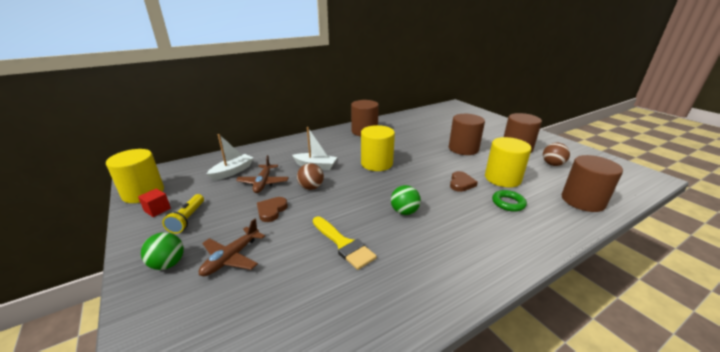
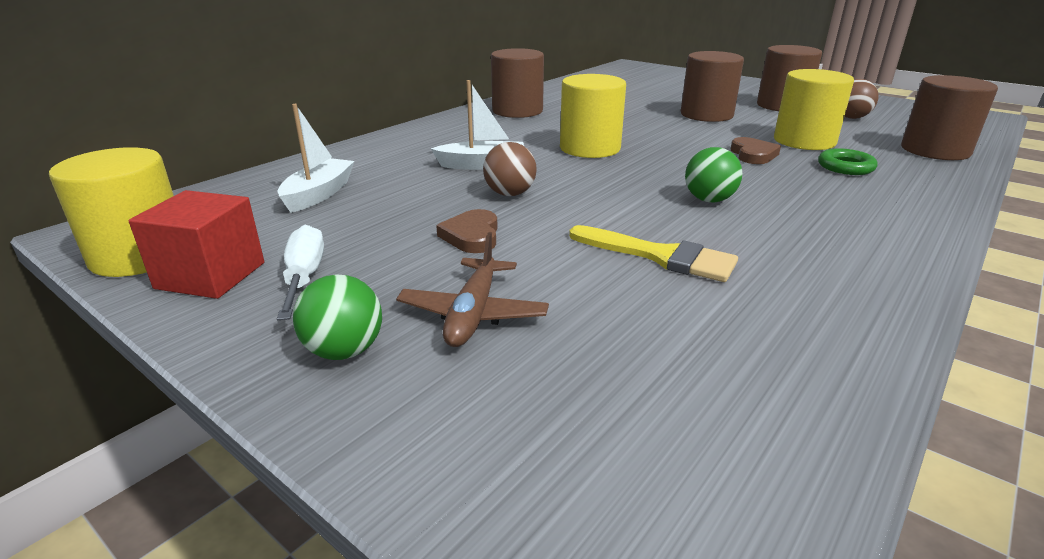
camera: 20 degrees left, 0 degrees up
(157, 209) = (211, 275): red cube -> red cube, size x1.75
(188, 219) = (304, 277): yellow flashlight -> white screwdriver
(263, 183) = (406, 201): brown plane -> none

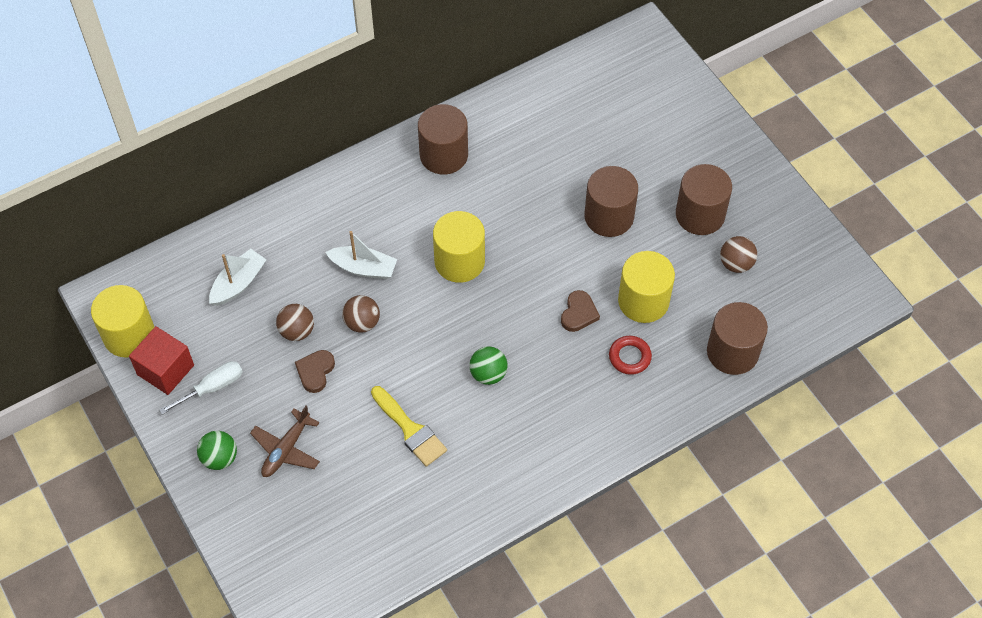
camera: 20 degrees right, 30 degrees up
(304, 277) = (212, 387): white screwdriver -> white screwdriver turned 45 degrees clockwise
(423, 212) = (297, 331): none -> brown ball
(845, 167) = (629, 357): green ring -> red ring

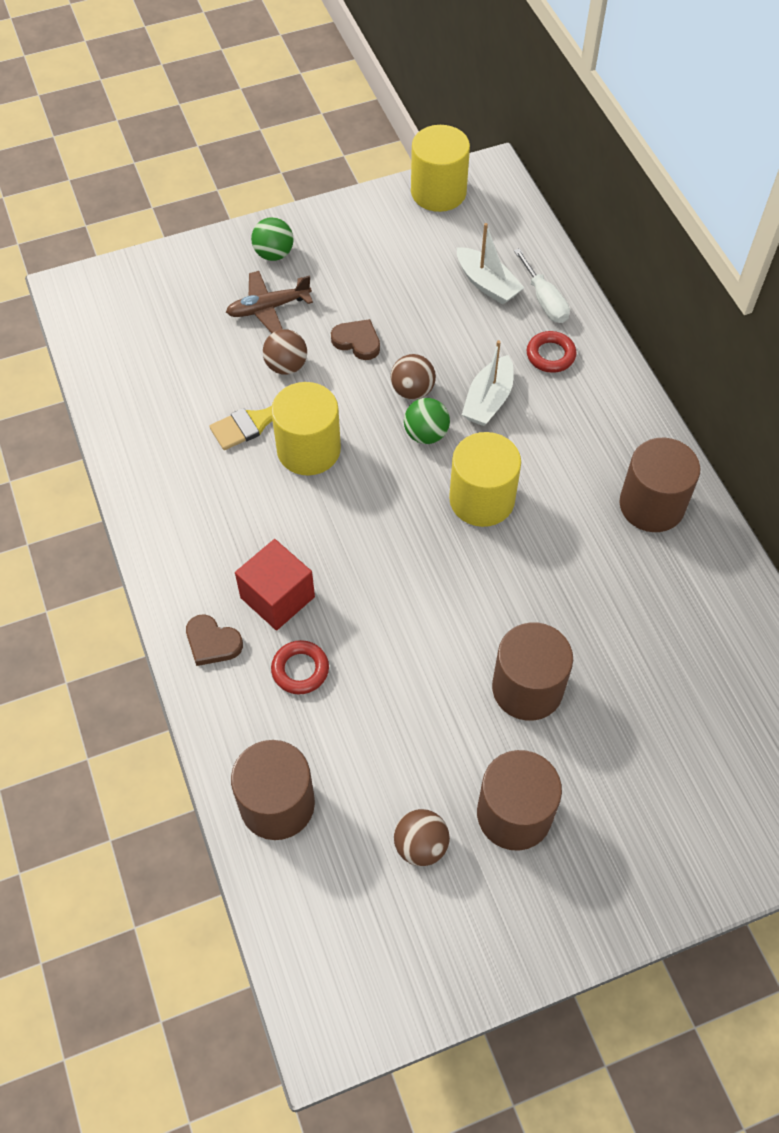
camera: 100 degrees right, 0 degrees up
(165, 370) = (389, 218): red cube -> red cube (277, 597)
(212, 387) = (359, 254): white screwdriver -> white screwdriver (544, 300)
(286, 449) = (268, 308): brown plane -> brown plane turned 60 degrees counterclockwise
(297, 331) = (414, 330): brown ball -> brown ball (286, 366)
(311, 230) = (550, 355): none -> red ring
(488, 374) = (314, 506): green ball -> green ball (426, 434)
(578, 313) = (379, 621): brown heart -> brown heart (212, 642)
(643, 301) = (382, 704): yellow cylinder -> yellow cylinder (308, 449)

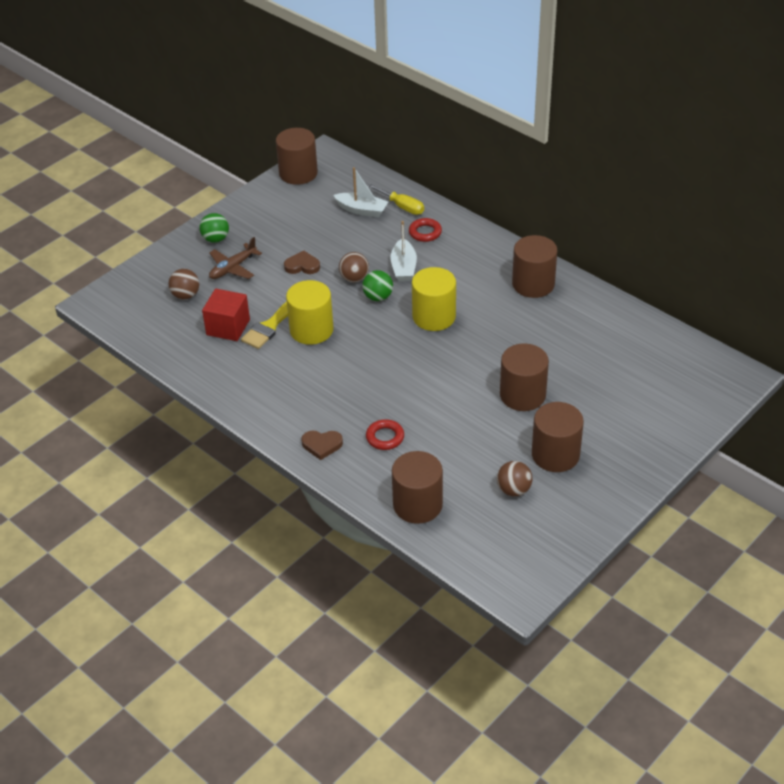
camera: 25 degrees left, 15 degrees down
(277, 597) = (345, 408): red cube -> red cube (228, 327)
(286, 366) = (266, 293): brown ball -> brown ball (186, 295)
(438, 192) = (298, 173): yellow cylinder -> brown cylinder
(544, 300) = (402, 207): white screwdriver -> yellow screwdriver

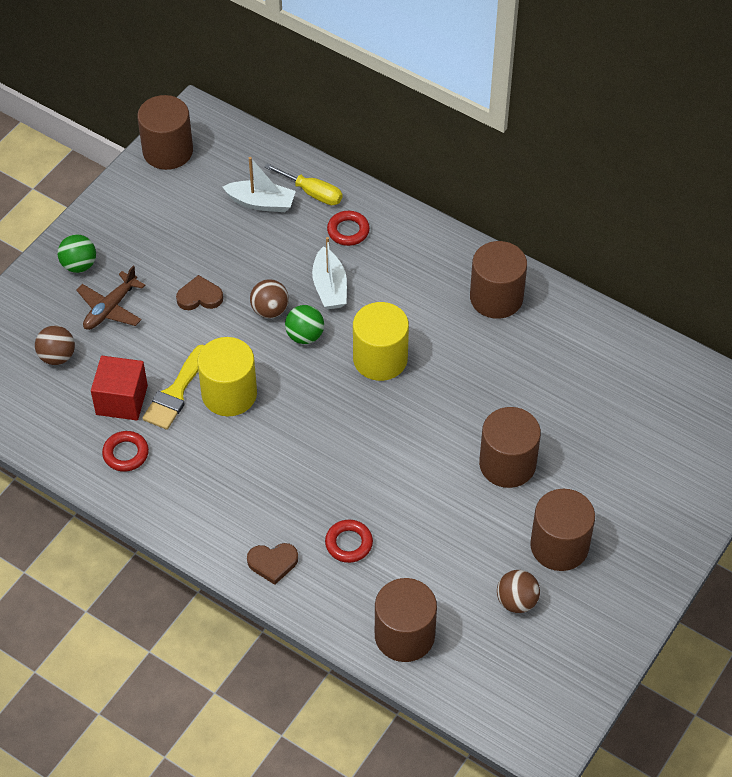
camera: 10 degrees left, 10 degrees up
(223, 362) = (126, 454): none -> red ring

